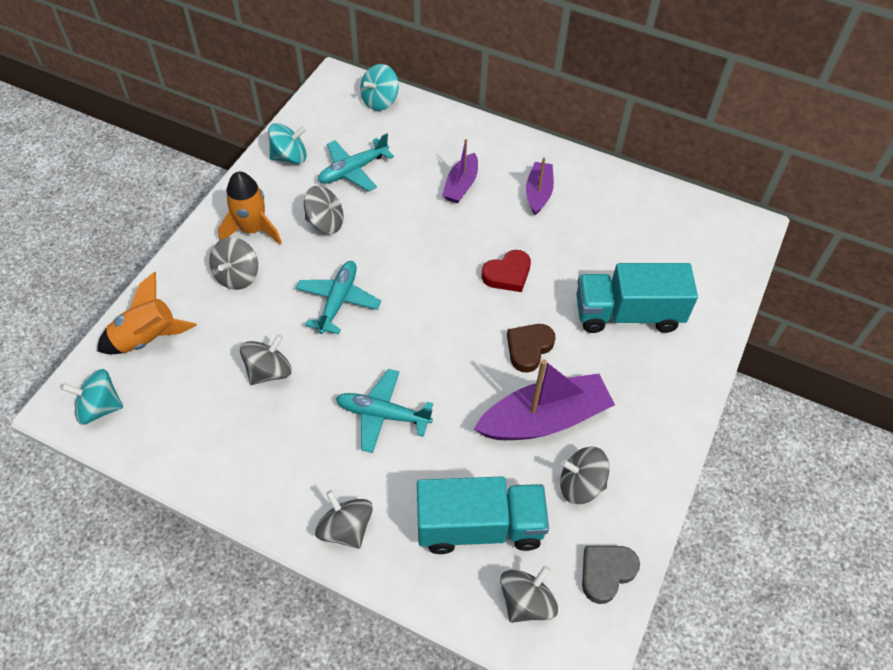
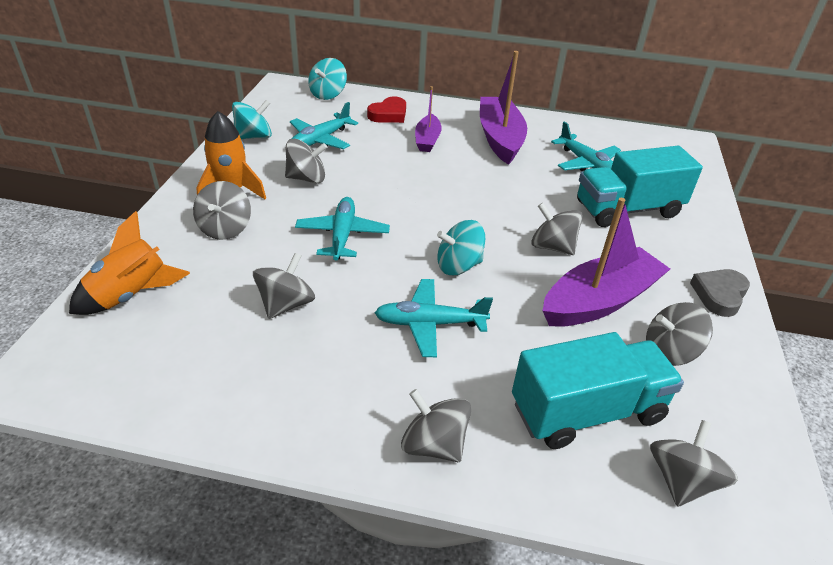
camera: 15 degrees left, 15 degrees down
(100, 407) = (80, 371): turquoise spinning top -> turquoise spinning top (458, 265)
(507, 274) = (502, 195): red heart -> red heart (389, 114)
(529, 348) = (552, 247): brown heart -> grey spinning top
(538, 193) = (499, 138): purple boat -> purple boat, size x1.77
(606, 573) = (747, 430): grey heart -> grey heart (719, 295)
(615, 244) = (587, 164): none -> turquoise plane

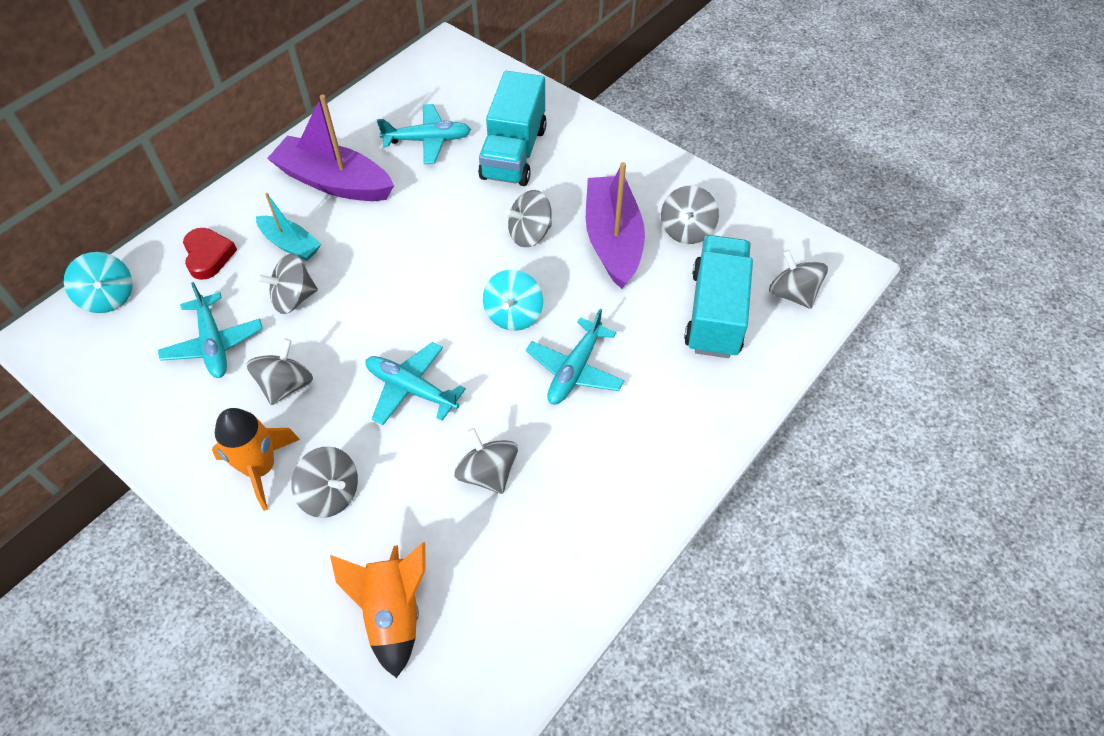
camera: 60 degrees left, 15 degrees up
(254, 137) = (153, 410): turquoise spinning top -> none
(427, 140) = (290, 244): purple boat -> turquoise boat
(434, 444) = (700, 423): grey spinning top -> grey spinning top (294, 298)
(719, 295) = (647, 163): grey heart -> none

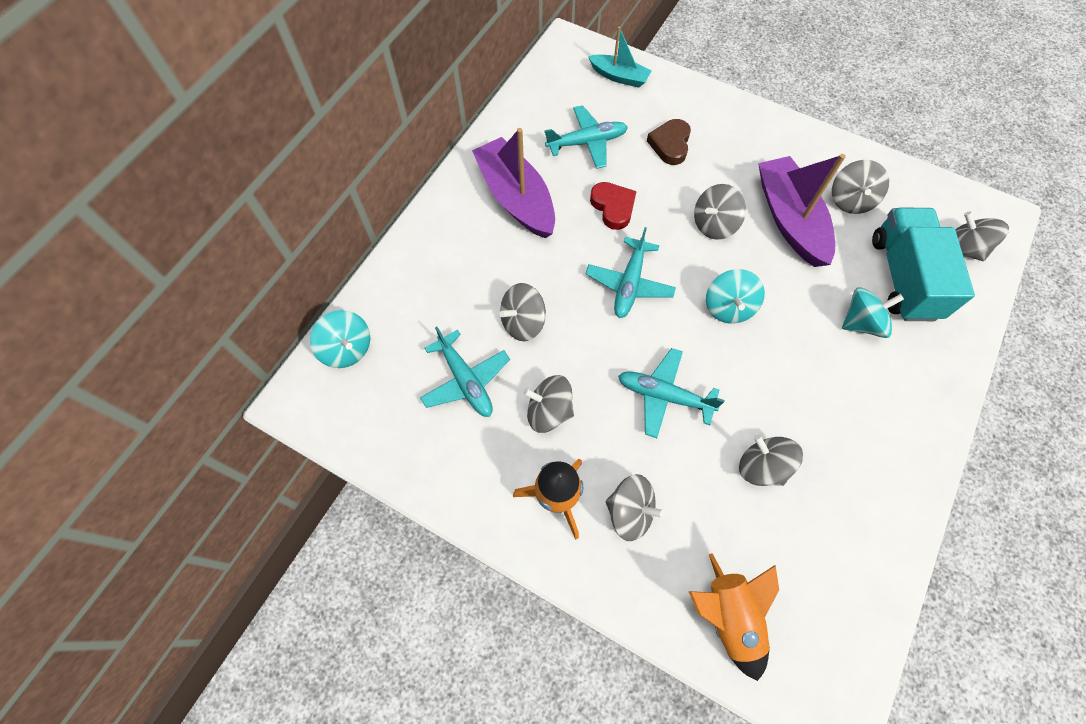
camera: 10 degrees left, 10 degrees up
(208, 256) = (426, 291): red heart -> red heart (613, 207)
(286, 385) = (549, 411): grey spinning top -> grey spinning top turned 90 degrees counterclockwise
(290, 244) = (499, 268): turquoise boat -> turquoise boat (619, 77)
(334, 182) = (516, 198): purple boat -> purple boat turned 45 degrees clockwise
(514, 153) = (670, 144): turquoise truck -> brown heart
(574, 370) = (802, 353): turquoise plane -> turquoise plane (629, 284)
(651, 350) = (861, 323): none -> turquoise spinning top

